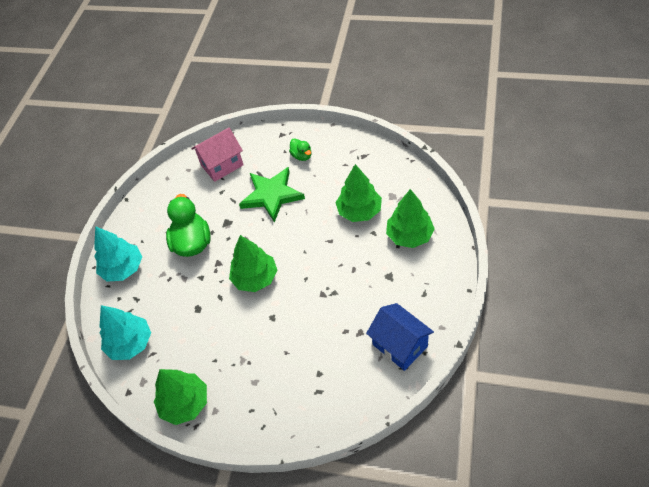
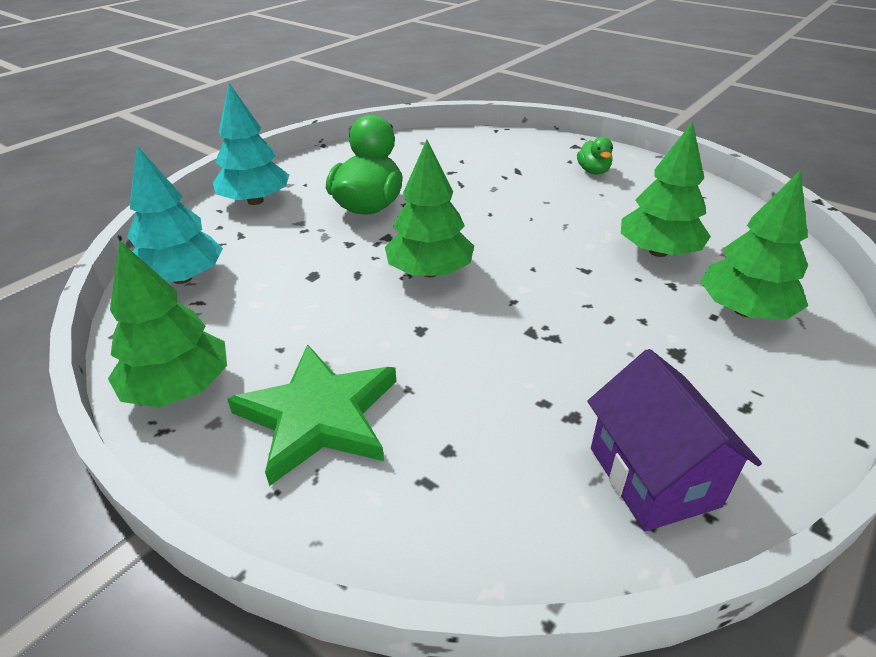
camera: 20 degrees right, 15 degrees down
(222, 165) = (471, 150): pink house -> none
(272, 195) = (521, 195): green star -> green star (319, 416)
(400, 345) = (653, 476): blue house -> purple house

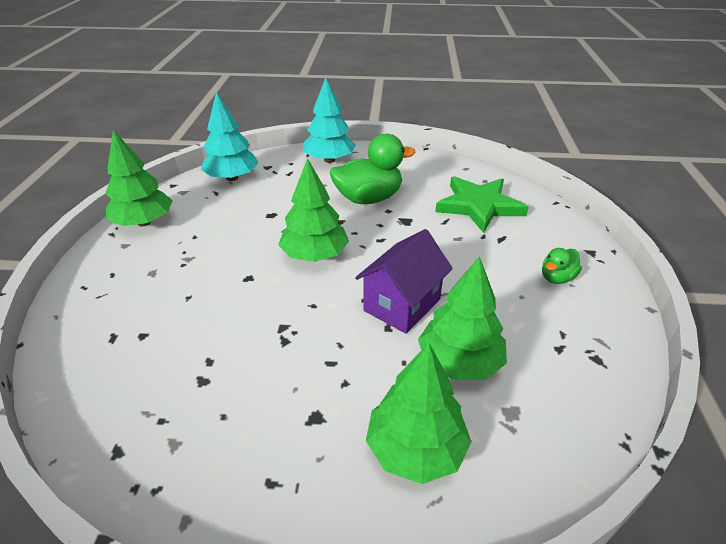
camera: 55 degrees right, 0 degrees up
(319, 416) = (146, 275): green star -> green star (479, 206)
(653, 476) = (161, 443): purple house -> purple house (402, 305)

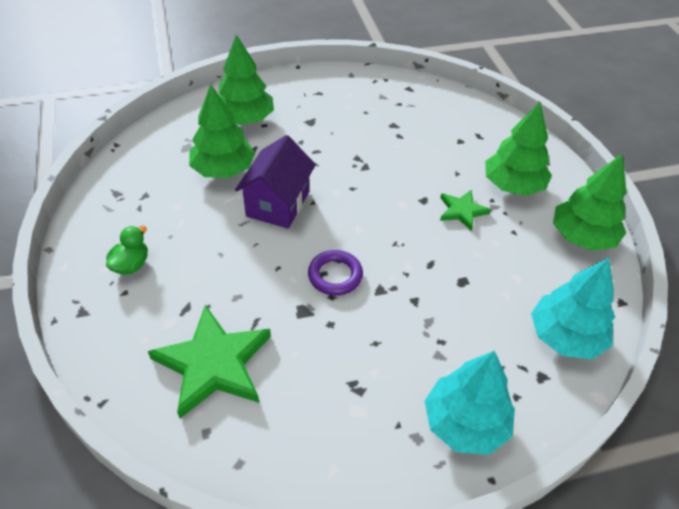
camera: 160 degrees right, 10 degrees up
(221, 260) = (462, 211): none -> green star
(314, 255) = (380, 237): green tree -> green tree (513, 185)
(368, 198) = (363, 341): green duck -> none
(370, 236) = (335, 275): none -> purple ring

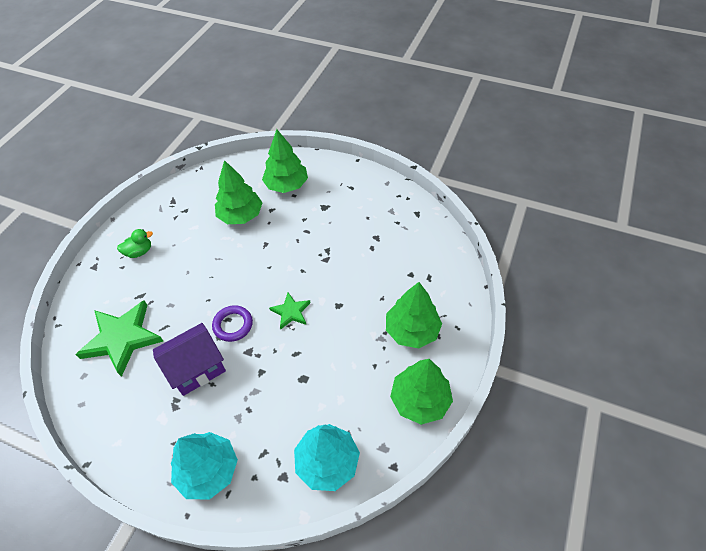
camera: 40 degrees right, 5 degrees up
(278, 204) = (248, 257): purple house -> purple house (197, 368)
(462, 211) = (355, 328): green star -> green star (291, 312)

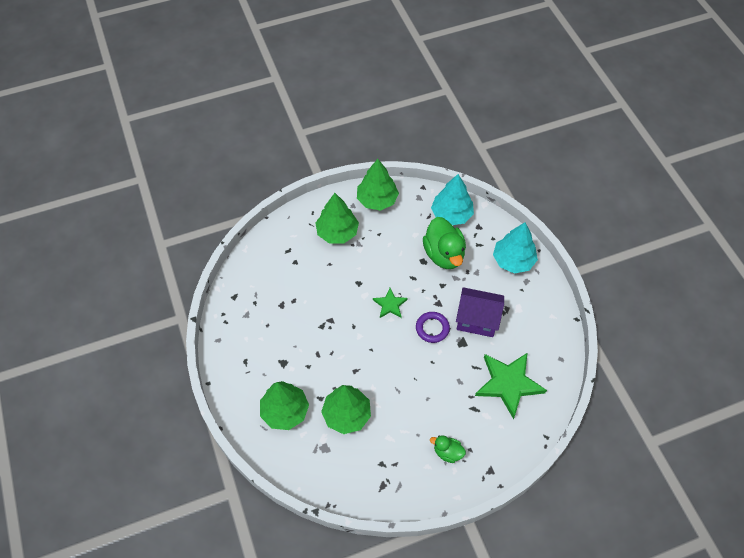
camera: 135 degrees left, 5 degrees up
(289, 405) = (444, 254): none -> green duck

